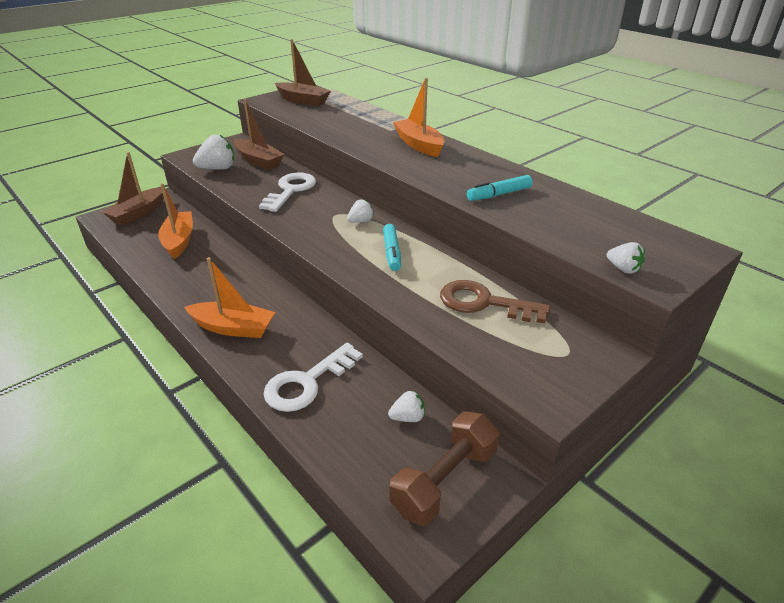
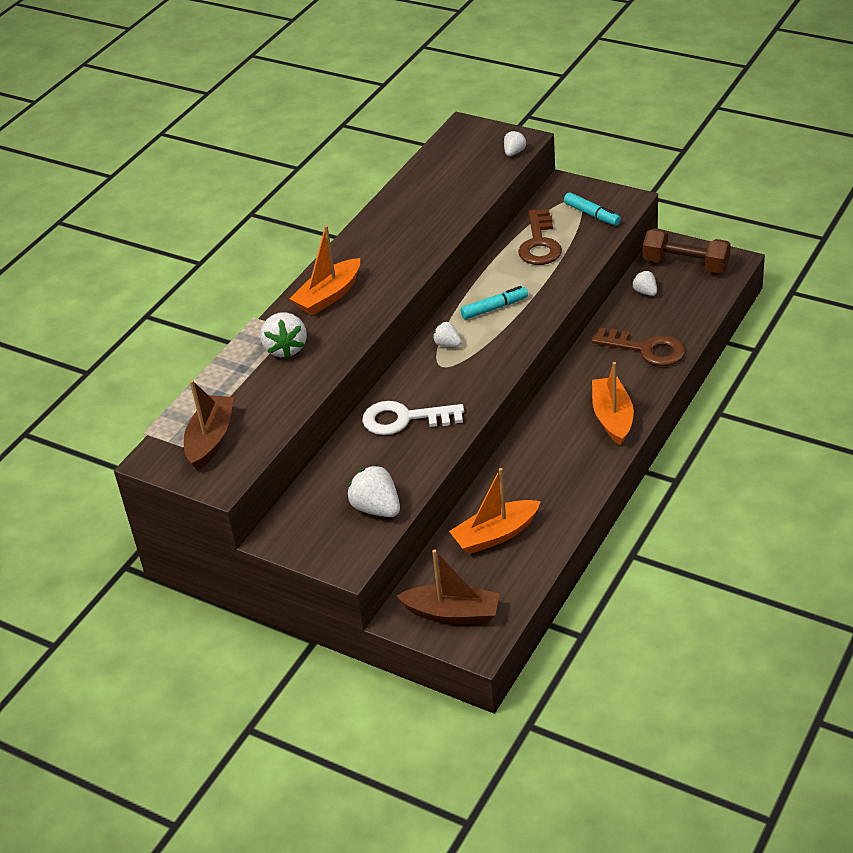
camera: 105 degrees left, 5 degrees up
(258, 161) = (336, 482): brown boat -> none
(307, 383) = (646, 349): white key -> brown key
(369, 126) = (285, 348): none -> white strawberry
(499, 194) = (424, 223): turquoise marker -> turquoise marker (592, 214)

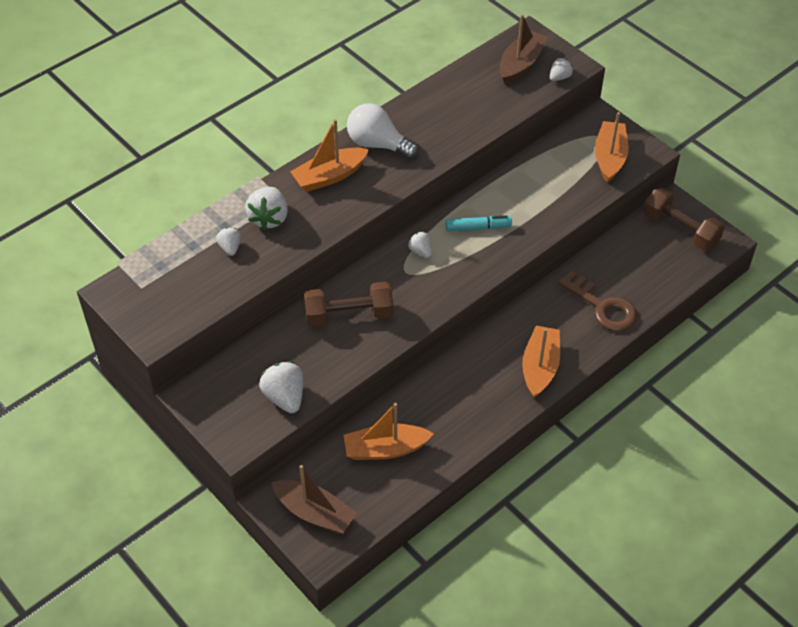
camera: 15 degrees right, 10 degrees up
(211, 440) = (166, 289): brown boat -> brown boat (520, 64)
(363, 256) = (378, 144): none -> white light bulb
(404, 419) = (349, 315): white key -> brown dumbbell
(539, 244) = (548, 173): brown key -> none
(592, 214) = (609, 157): turquoise marker -> orange boat
(645, 292) = (630, 247): white strawberry -> white strawberry (230, 247)

